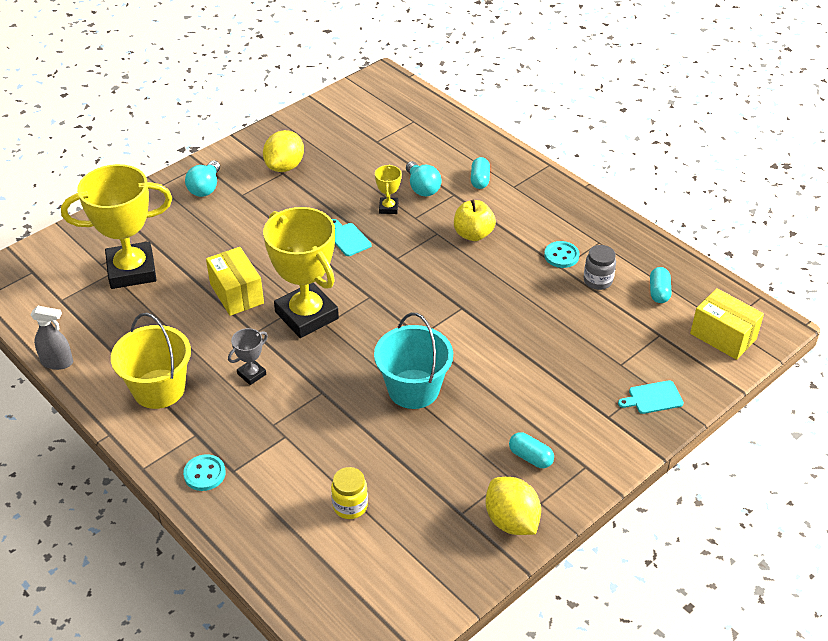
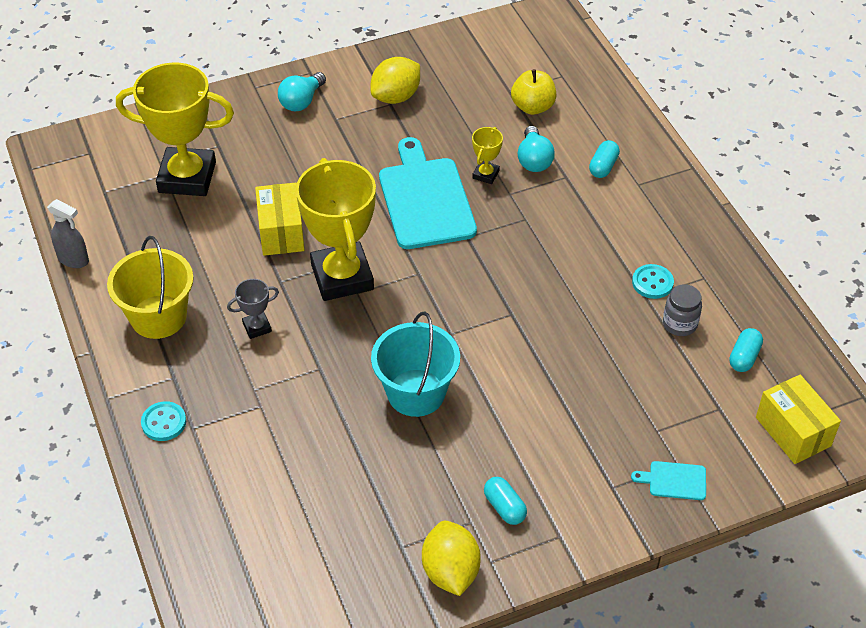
camera: 20 degrees right, 5 degrees up
(348, 238) = (425, 199): turquoise cutting board -> turquoise cutting board, size x2.33
(350, 506) = (292, 502): yellow jar -> none
(473, 234) = (565, 230): yellow apple -> yellow apple (533, 107)

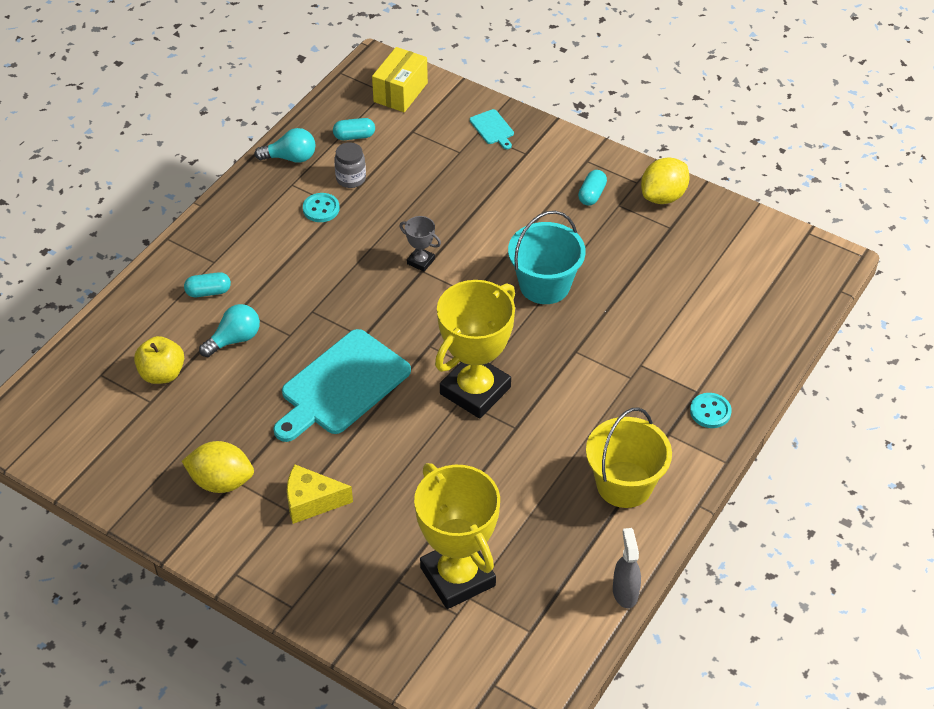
camera: 125 degrees left, 0 degrees up
(257, 327) = (574, 413): grey trophy -> grey trophy (421, 261)
(281, 232) = (463, 461): yellow box -> none
(301, 101) = (283, 553): turquoise light bulb -> turquoise light bulb (290, 158)
(330, 133) = (311, 502): none -> yellow cheese
(485, 174) = (278, 362): yellow trophy -> none

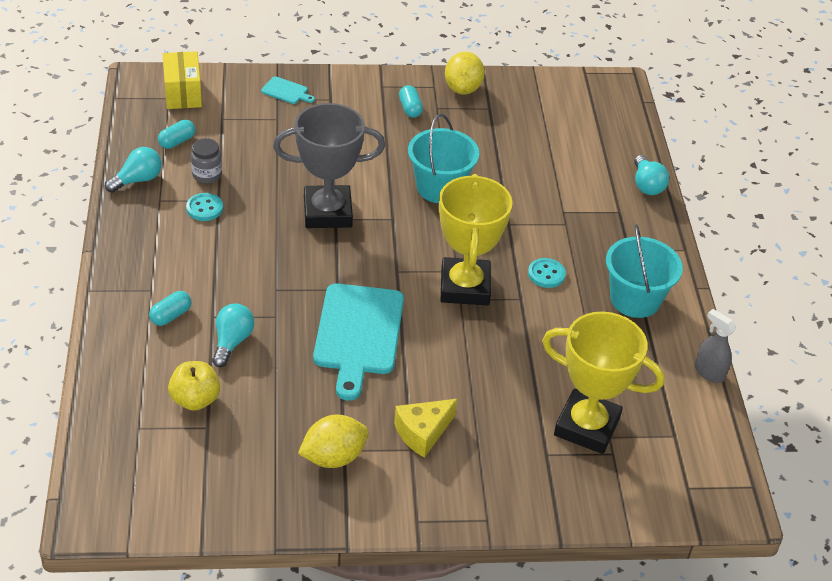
camera: 40 degrees left, 5 degrees down
(421, 261) = (327, 212): grey trophy -> grey trophy, size x2.33
(624, 484) = (635, 299): yellow bucket -> turquoise bucket
(710, 412) = (641, 221): turquoise button -> turquoise button (546, 274)
(754, 378) = (647, 185): none -> turquoise light bulb

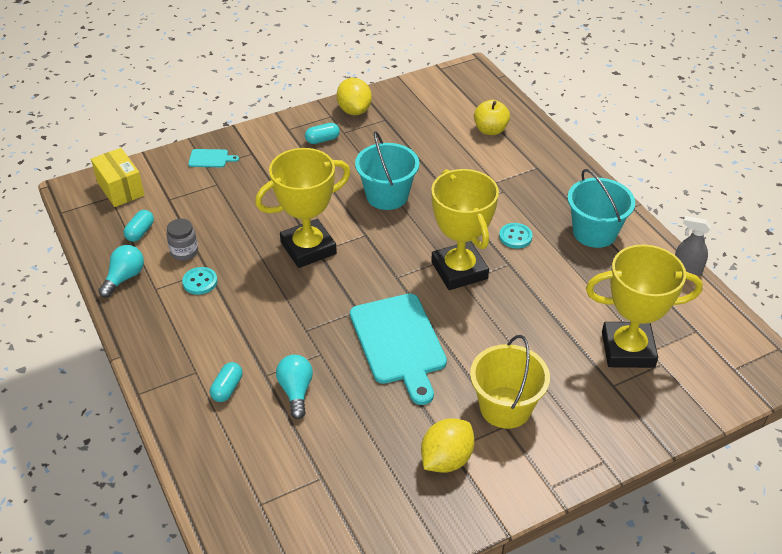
camera: 20 degrees left, 0 degrees up
(195, 399) = (295, 456): yellow apple -> yellow apple (490, 130)
(327, 212) = (308, 248): grey trophy -> yellow trophy
(410, 108) = (322, 140): turquoise capsule -> turquoise capsule turned 75 degrees counterclockwise
(422, 433) = (505, 407): yellow cheese -> yellow bucket
(647, 185) = (543, 140): turquoise light bulb -> none

